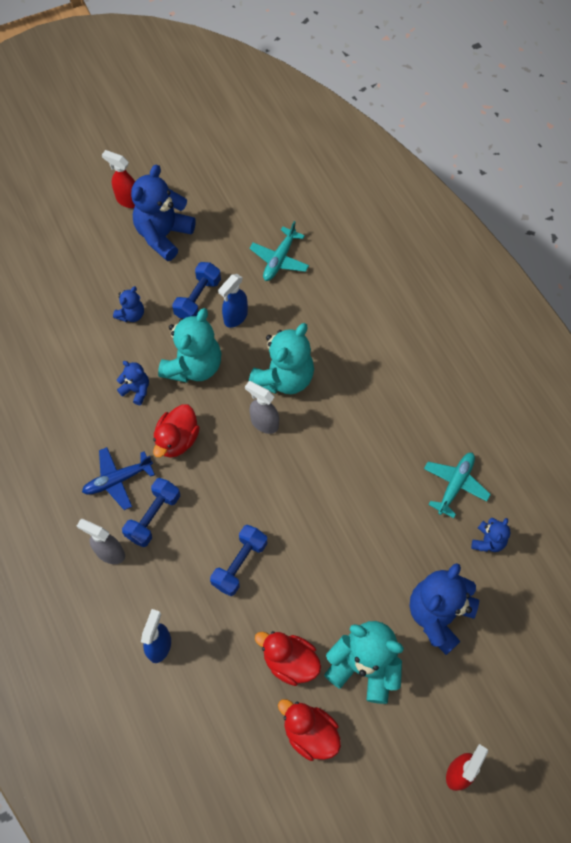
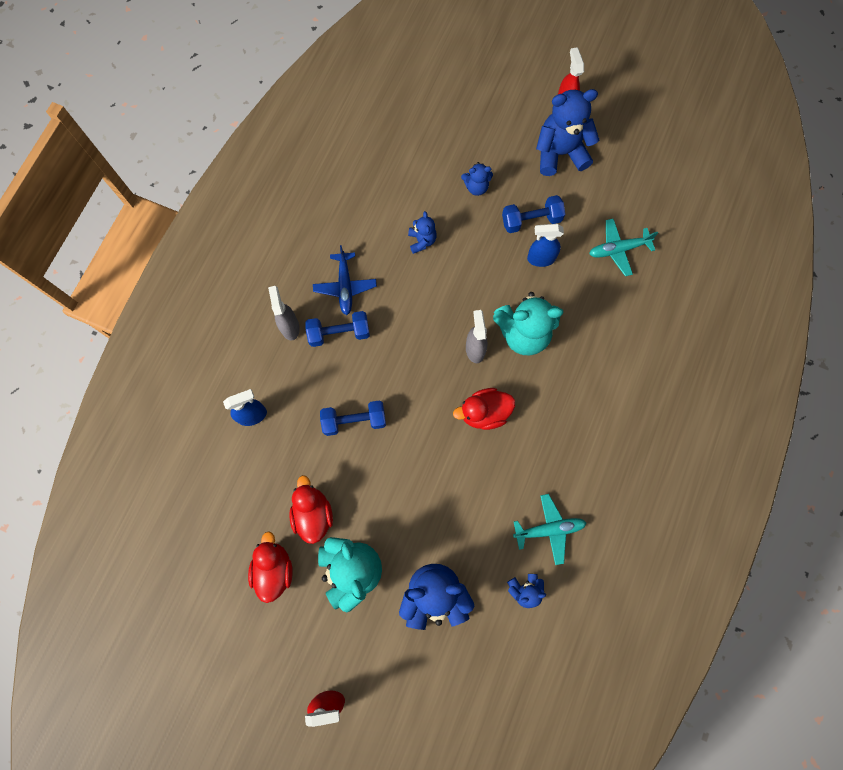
camera: 50 degrees right, 10 degrees up
(117, 480) = (345, 286): blue plane -> blue plane turned 120 degrees counterclockwise
(177, 440) = (409, 300): red duck -> red duck (484, 413)
(193, 366) = (475, 263): turquoise teddy bear -> none

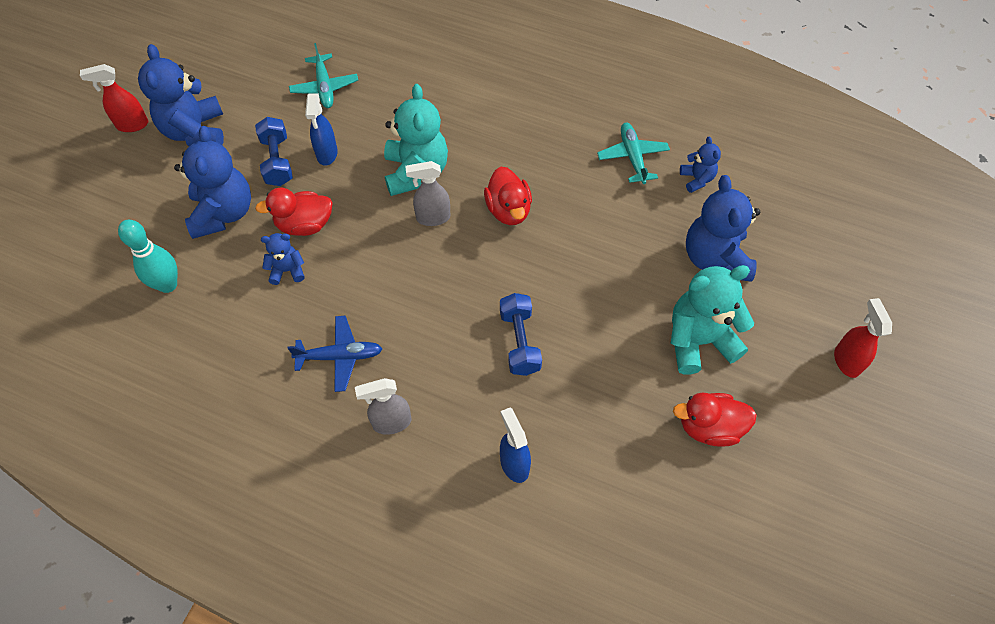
camera: 90 degrees left, 15 degrees down
(313, 514) = (637, 385): red duck -> red duck (304, 225)
(339, 333) = (404, 362): blue dumbbell -> none
(409, 159) = (168, 285): none -> turquoise bowling pin
(476, 187) = (223, 213): blue teddy bear -> blue teddy bear, size x1.97

